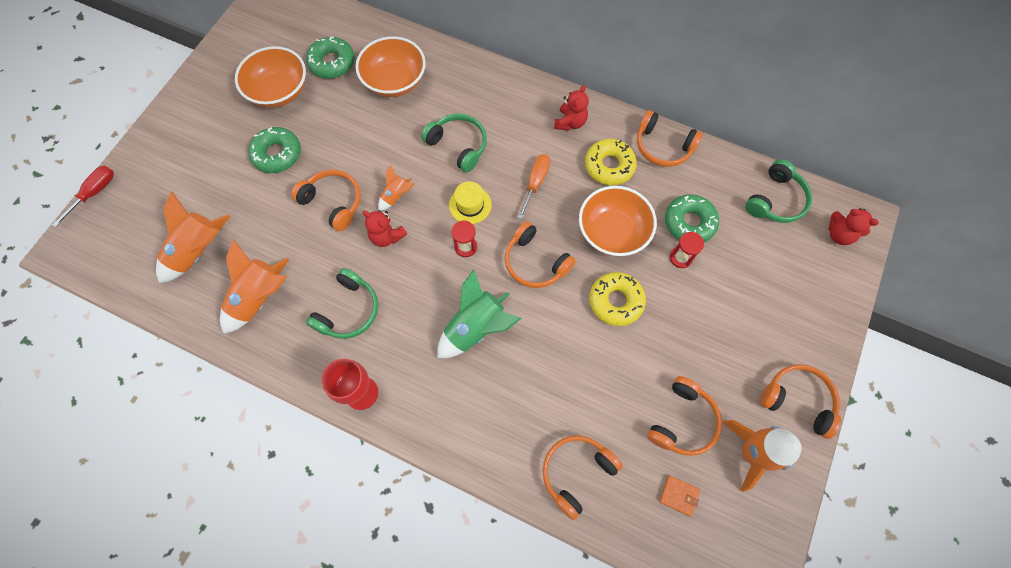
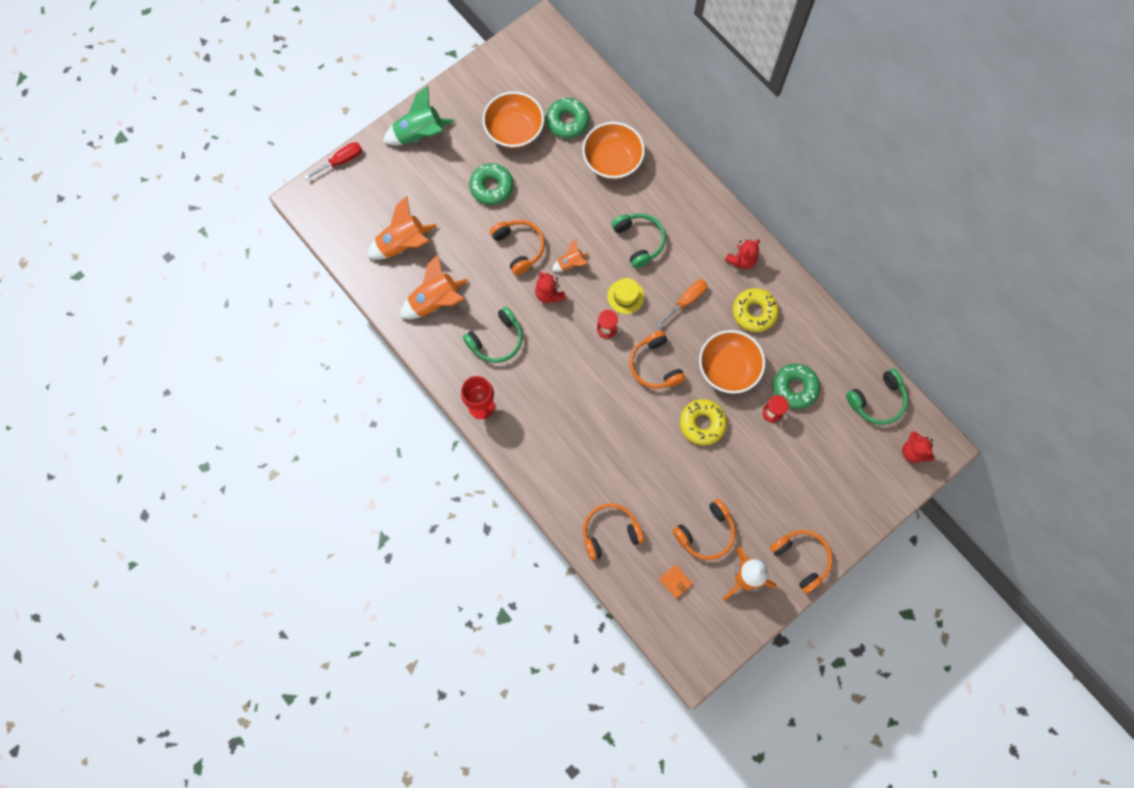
camera: 25 degrees right, 5 degrees up
(476, 328) = (586, 396): green rocket -> green rocket (419, 134)
(663, 146) = (808, 314): orange headphones -> none

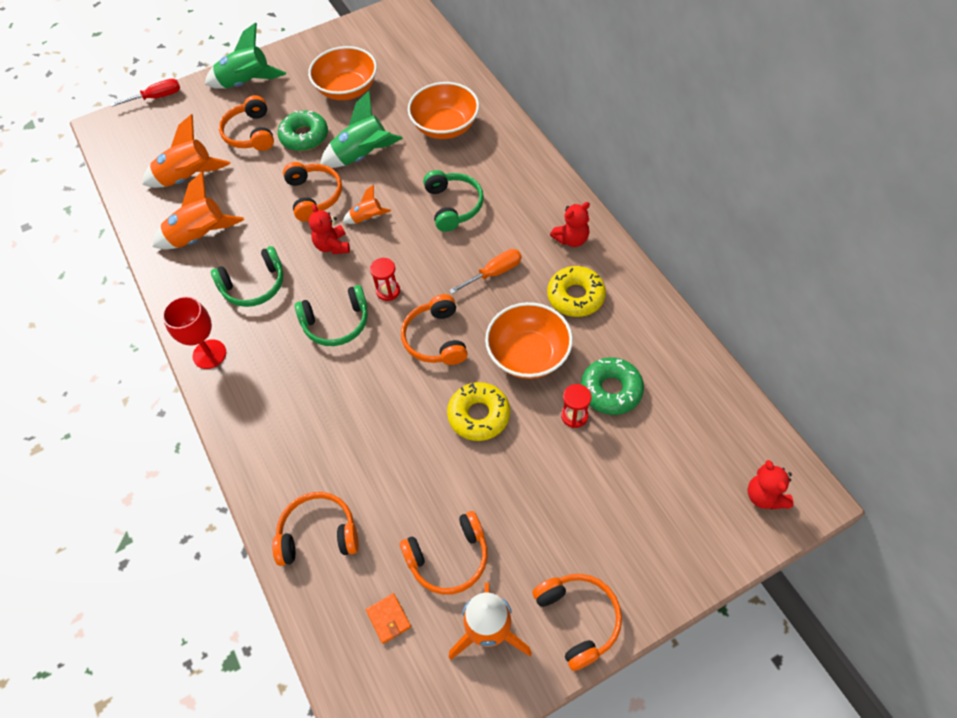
camera: 15 degrees right, 15 degrees down
(442, 190) = (250, 133): none -> orange headphones
(549, 201) = (363, 156): none -> green rocket
(567, 121) = (407, 87): green donut -> none
(625, 296) = (421, 259): yellow hat -> none
(877, 401) = (721, 422): green headphones -> green headphones (336, 323)

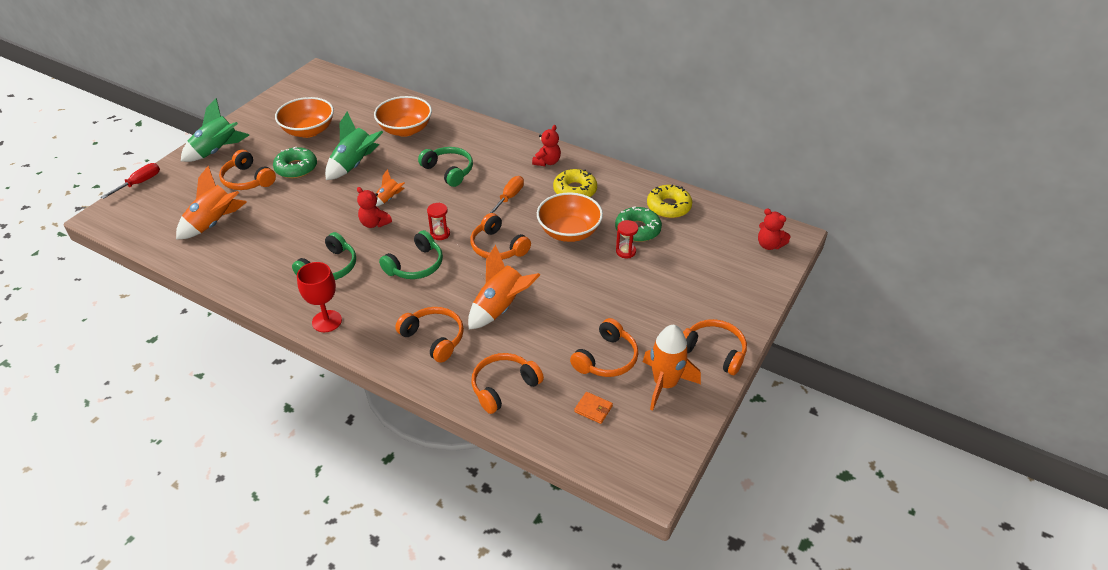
camera: 35 degrees left, 15 degrees down
(200, 237) = (257, 255): orange rocket -> orange rocket (500, 308)
(314, 196) = (335, 200): orange headphones -> orange headphones (434, 338)
(479, 415) = (563, 276): yellow donut -> yellow donut (668, 207)

